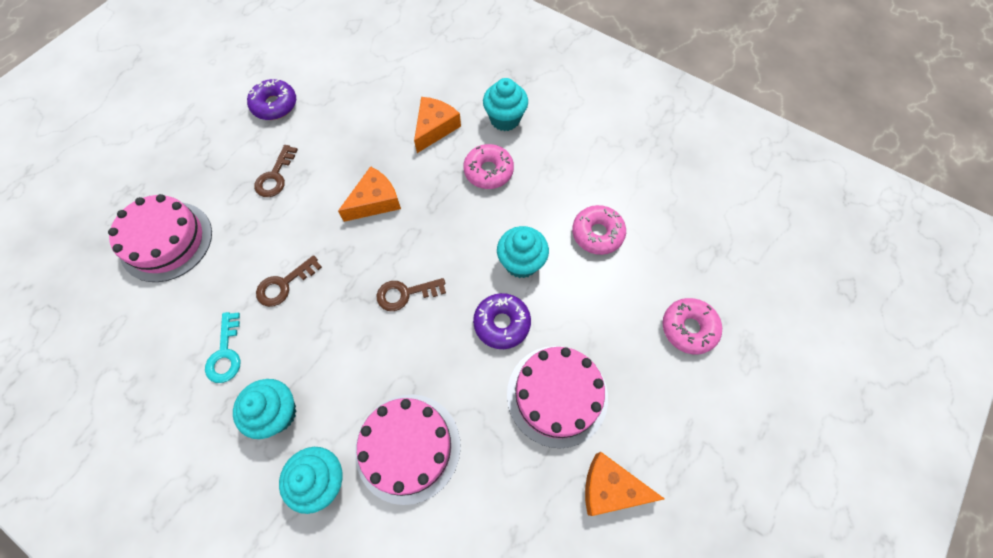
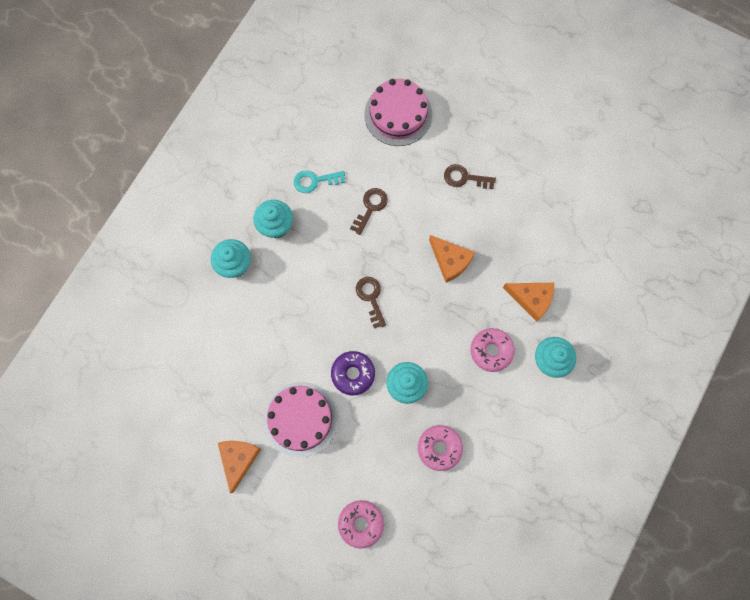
camera: 85 degrees right, 10 degrees up
(275, 105) = (537, 159): purple donut -> none
(284, 284) = (370, 207): brown key -> brown key turned 75 degrees clockwise
(408, 447) = (258, 317): pink cake -> none

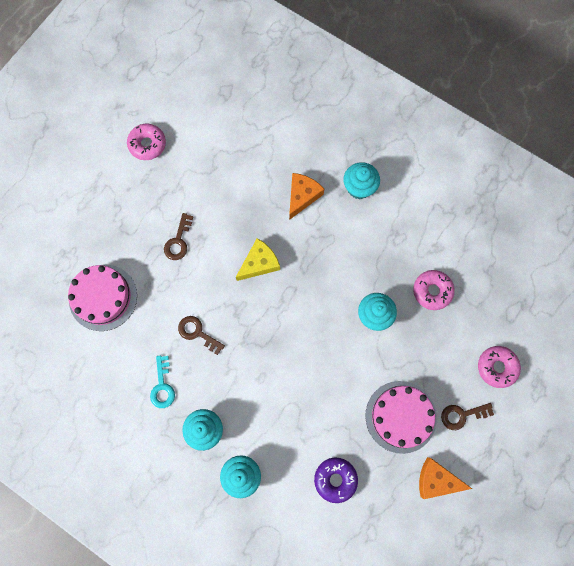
camera: 85 degrees left, 0 degrees up
(353, 374) = (360, 363): purple donut -> purple donut (335, 479)
(371, 298) = (288, 340): brown key -> brown key (462, 415)
(450, 261) = (259, 263): orange cheese -> yellow cheese
(491, 351) = (347, 236): pink donut -> pink donut (147, 144)

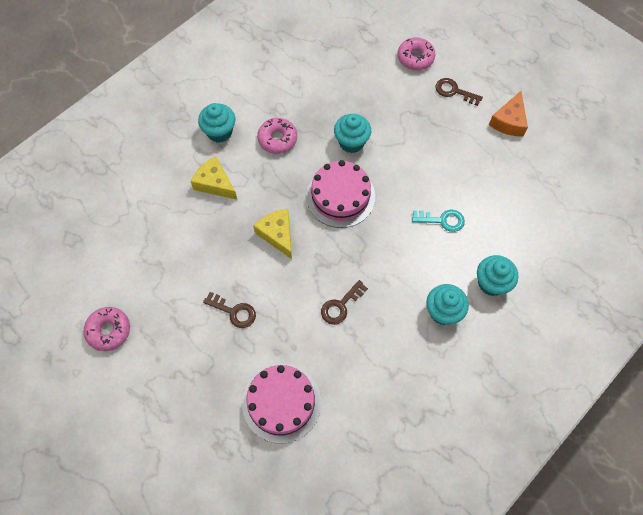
camera: 80 degrees left, 10 degrees down
(162, 386) = (392, 349): turquoise key -> turquoise key (442, 220)
(302, 196) = (215, 183): orange cheese -> yellow cheese
(335, 479) = (502, 201): purple donut -> none
(400, 416) = (450, 138): pink cake -> pink cake (340, 196)
(432, 291) = (337, 92): pink donut -> pink donut (277, 139)
(462, 415) = (454, 91): brown key -> brown key turned 120 degrees clockwise

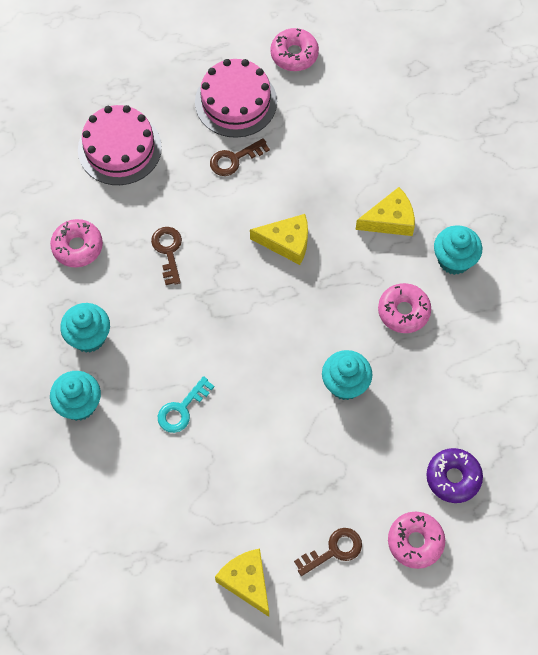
camera: 125 degrees right, 0 degrees up
(340, 196) = (286, 328): pink cake -> pink cake (236, 102)
(364, 60) = (453, 478): none -> purple donut
(384, 371) = (77, 247): none -> pink donut
(509, 121) = (247, 582): orange cheese -> yellow cheese

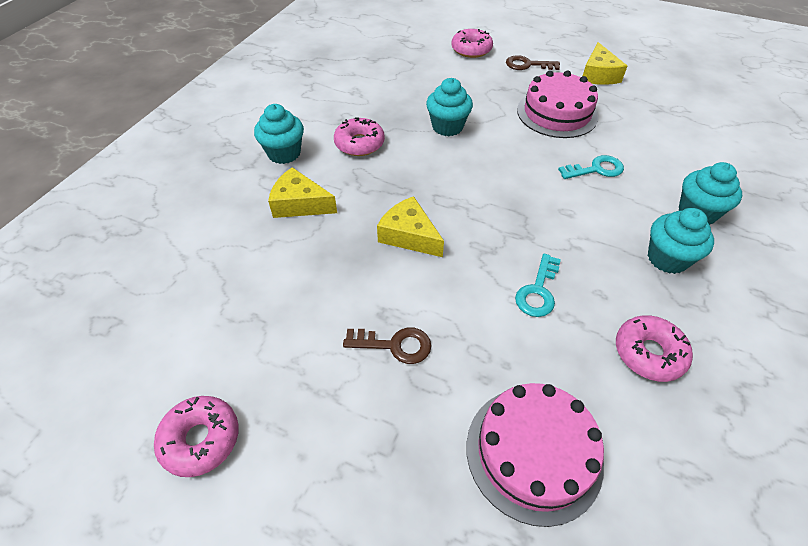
camera: 145 degrees left, 15 degrees down
(168, 251) = (538, 291): brown key -> turquoise key
(236, 102) = (333, 419): pink cake -> pink cake (557, 113)
(453, 478) = (419, 61): purple donut -> none

